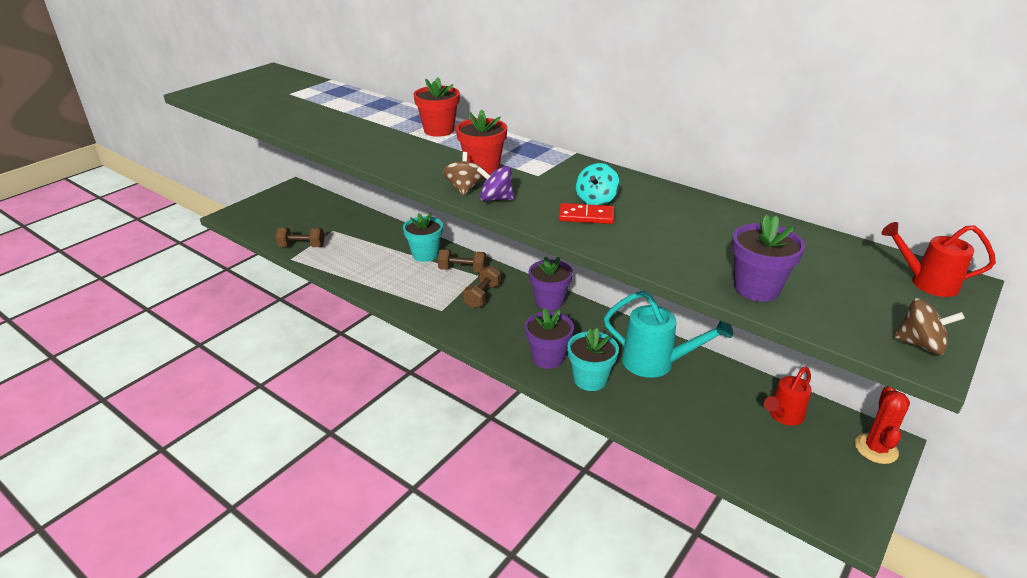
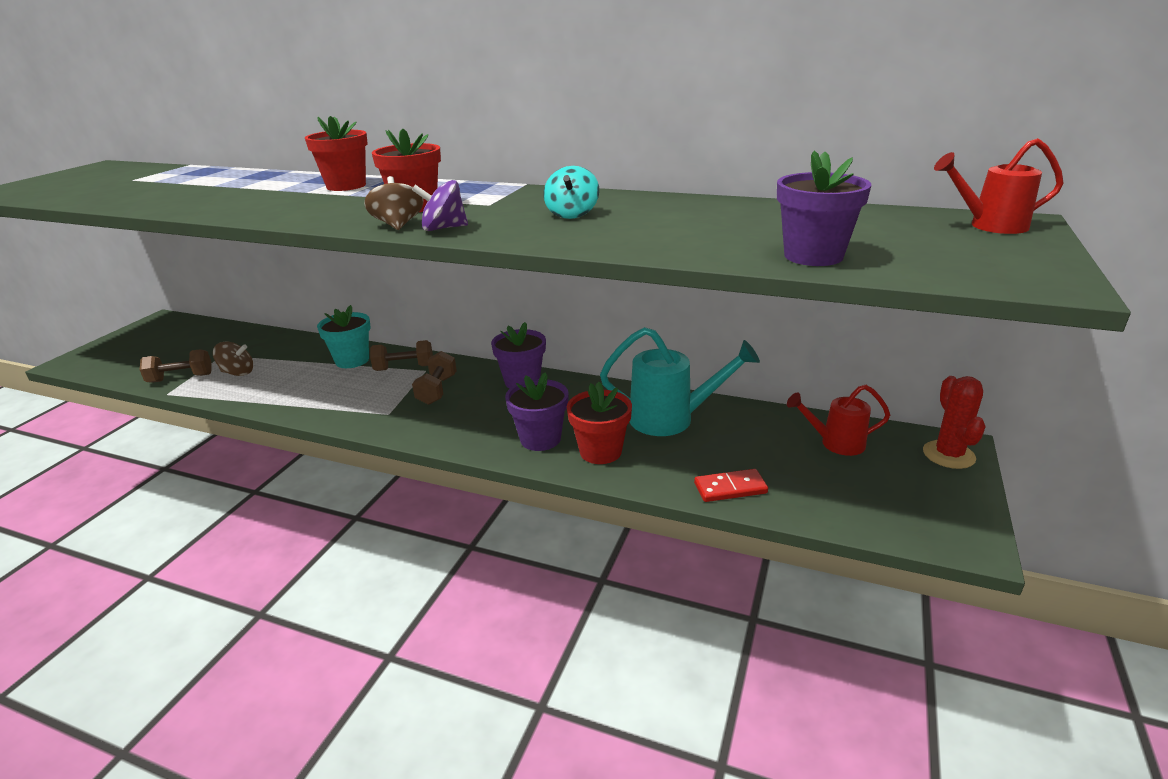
camera: 15 degrees left, 5 degrees down
(586, 216) = (567, 228): red domino -> red domino (730, 488)
(590, 379) = (600, 451): turquoise flower pot -> red flower pot
(783, 416) = (836, 443): red watering can -> red watering can turned 60 degrees clockwise
(920, 345) = (1034, 273): brown spinning top -> brown spinning top (237, 372)

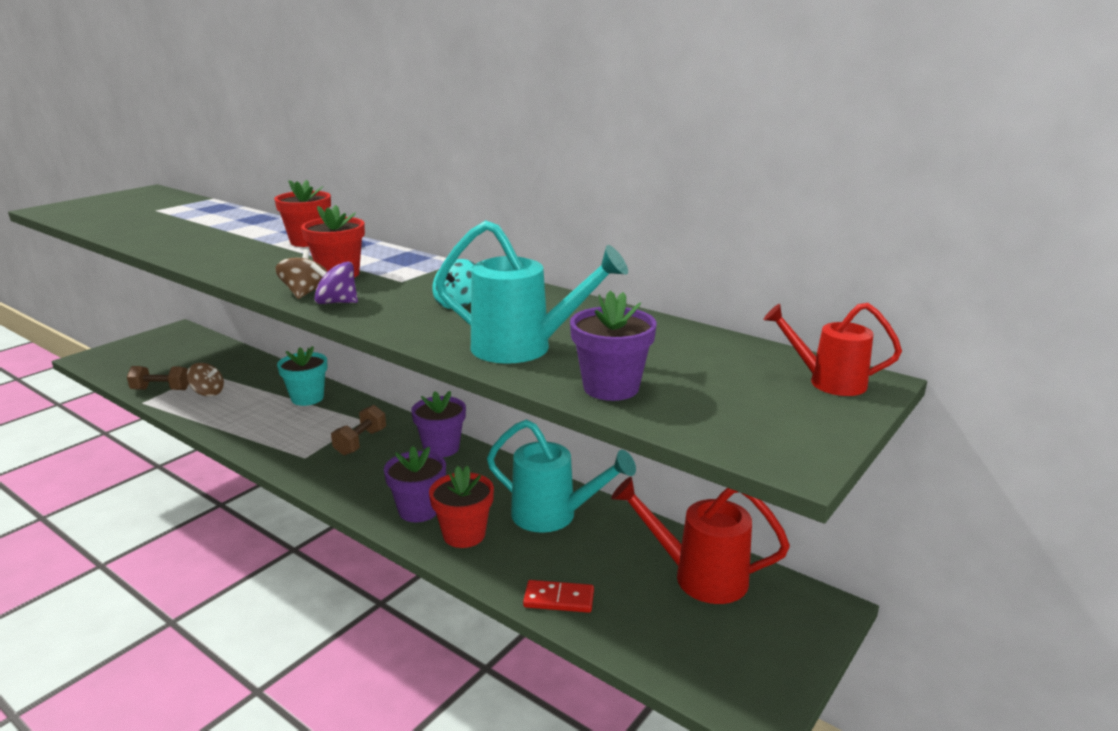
camera: 15 degrees right, 5 degrees down
(404, 368) = (346, 414): brown dumbbell -> none
(686, 239) = (523, 348): none -> turquoise watering can
(836, 443) = (699, 577): red watering can -> red watering can, size x1.60
(948, 455) = (810, 616): red cactus -> none

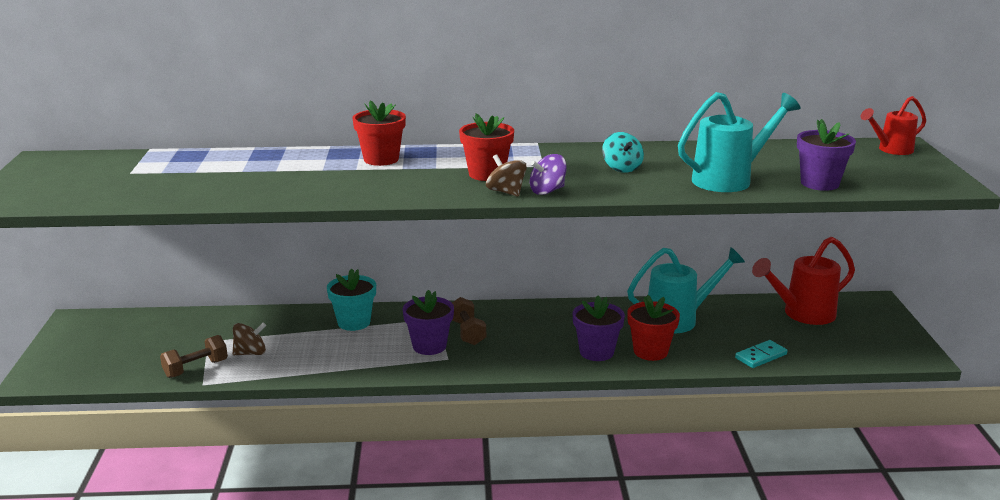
camera: 40 degrees left, 0 degrees up
(441, 448) = (532, 312): purple flower pot -> purple flower pot (429, 346)
(559, 599) = (761, 356): red domino -> turquoise domino

